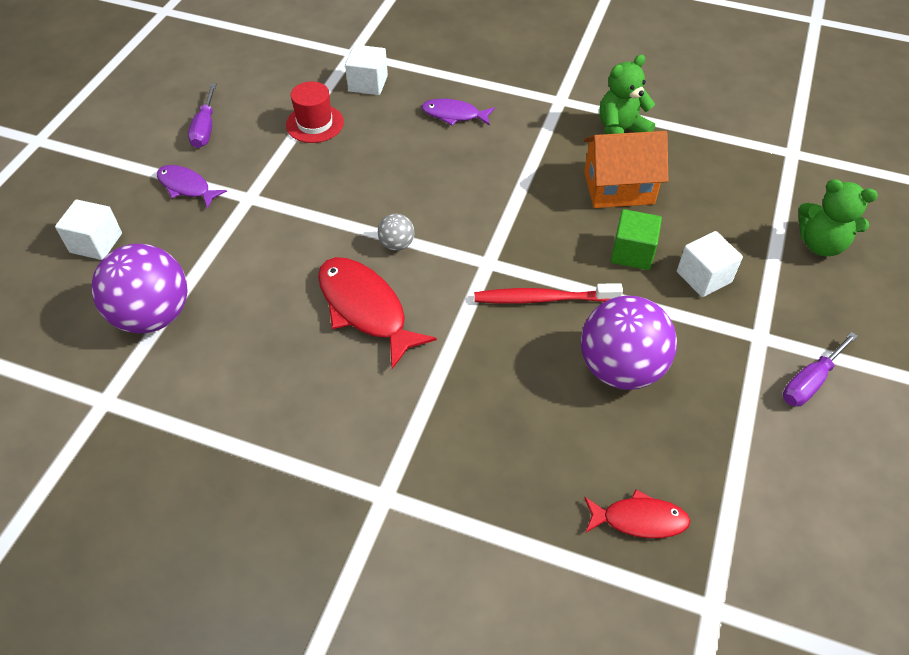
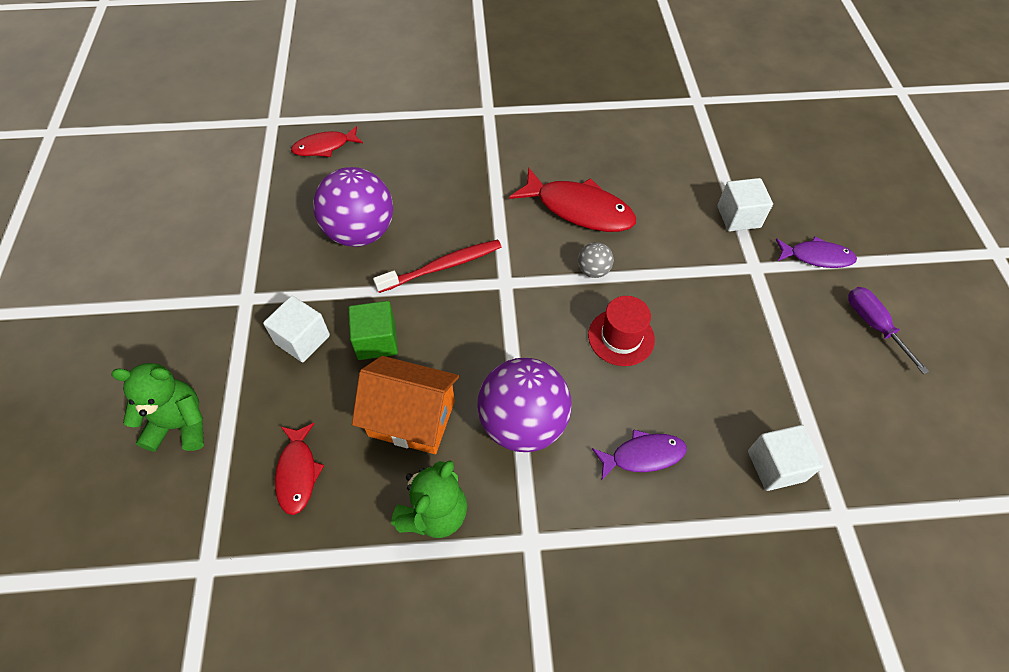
camera: 155 degrees right, 5 degrees up
(96, 243) = (825, 185): white cube -> white cube (738, 217)
(153, 315) = (724, 153): purple ball -> purple ball (523, 423)
(315, 123) = (778, 377): red hat -> red hat (621, 337)
(618, 188) = (411, 418): orange house -> orange house turned 45 degrees clockwise
(719, 182) = (298, 473): none -> red fish
(810, 382) = (203, 273): purple screwdriver -> none

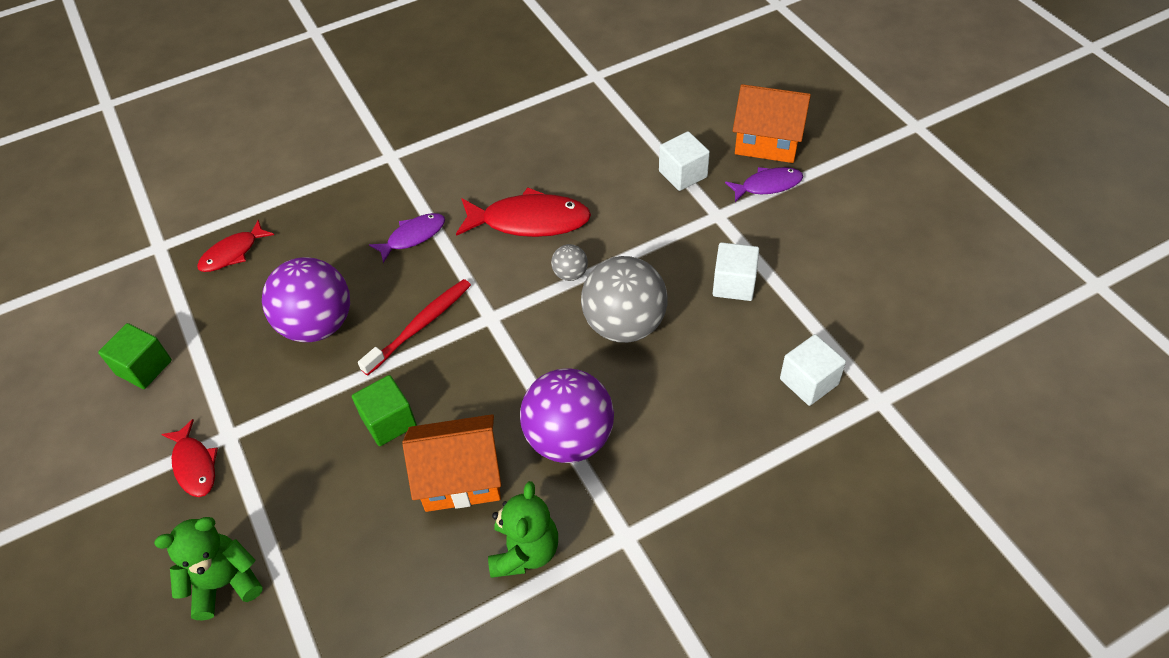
camera: 20 degrees left, 5 degrees down
(212, 215) = (144, 367): none -> green cube
(298, 473) = (373, 574): red fish -> red fish (194, 465)
(302, 339) = (311, 450): white cube -> white cube (734, 284)
(621, 337) = (624, 325): red hat -> grey ball
(643, 455) = (691, 421): purple fish -> purple fish (413, 237)
(834, 215) = (767, 142): none -> orange house
(873, 325) = (841, 228): purple screwdriver -> none

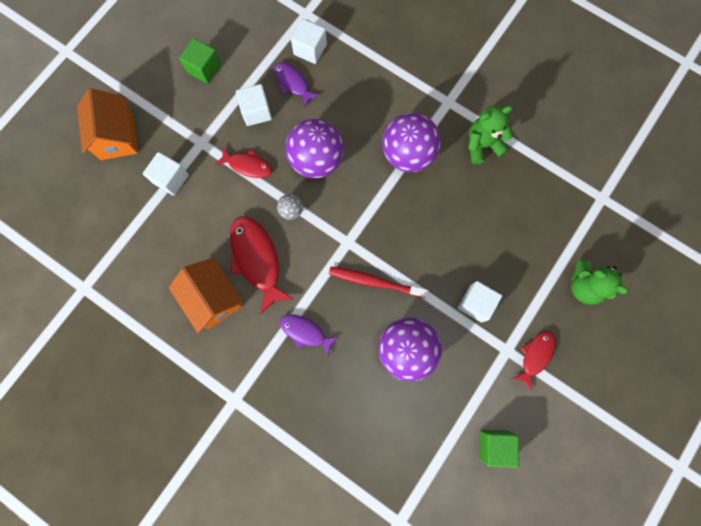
camera: 120 degrees left, 25 degrees up
(233, 253) = (378, 457): red fish -> red fish (247, 165)
(311, 426) = (475, 303): none -> white cube
(389, 421) = (449, 259): green cube -> green cube (204, 68)
(460, 478) = (461, 199): orange house -> orange house (213, 298)
(624, 325) = (316, 160): grey ball -> purple ball
(767, 185) = (161, 122): purple fish -> purple fish (293, 83)

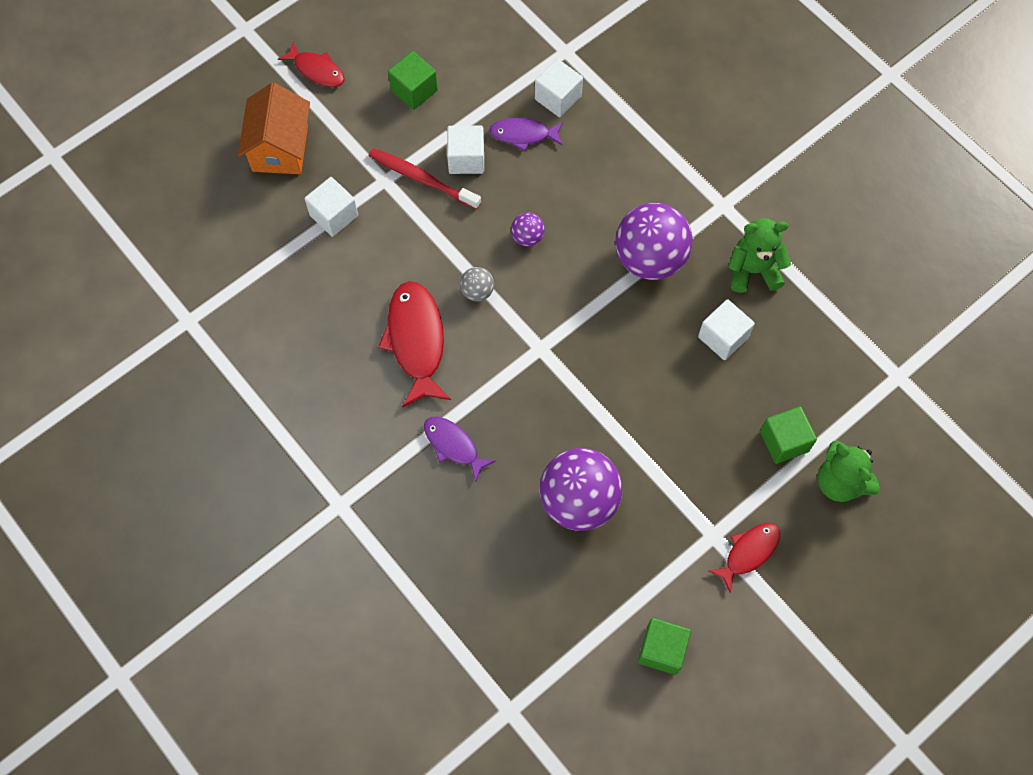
camera: 15 degrees right, 10 degrees down
(213, 298) = (347, 374): orange house -> none
(247, 165) = (436, 222): red fish -> red fish (316, 70)
(293, 83) = (523, 134): purple fish -> purple fish turned 60 degrees counterclockwise
(316, 160) = (527, 237): purple ball -> purple ball, size x0.45
(375, 282) = (562, 407): red toothbrush -> red toothbrush (422, 179)
(475, 303) = (687, 467): white cube -> white cube (723, 337)
(537, 266) = (784, 441): none -> green cube

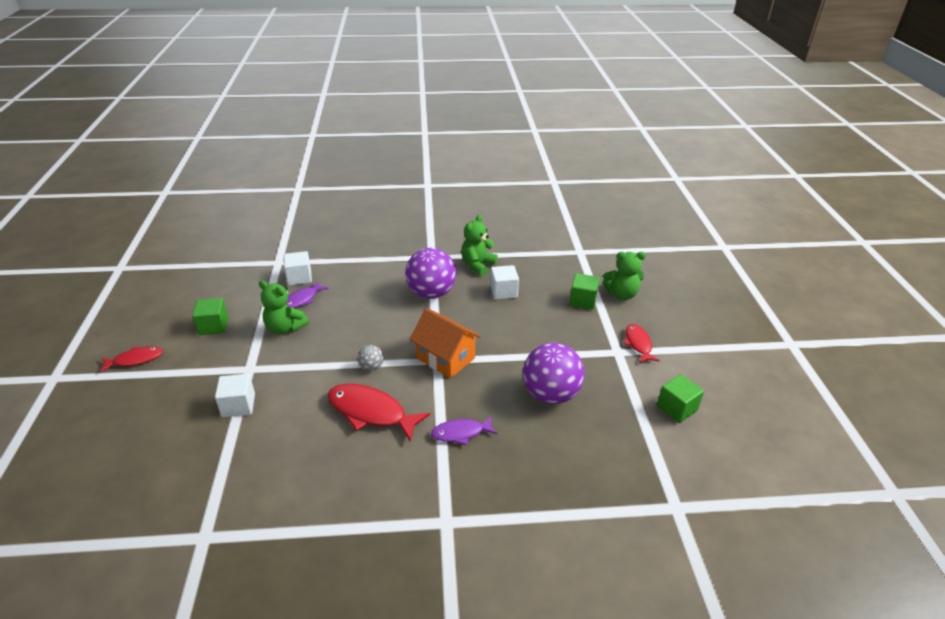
camera: 55 degrees left, 30 degrees down
(280, 148) = (156, 406): orange house -> orange house (445, 358)
(422, 179) = (271, 352): red toothbrush -> none
(466, 159) = (285, 328): white cube -> green teddy bear
(527, 237) = (363, 329): purple ball -> none

